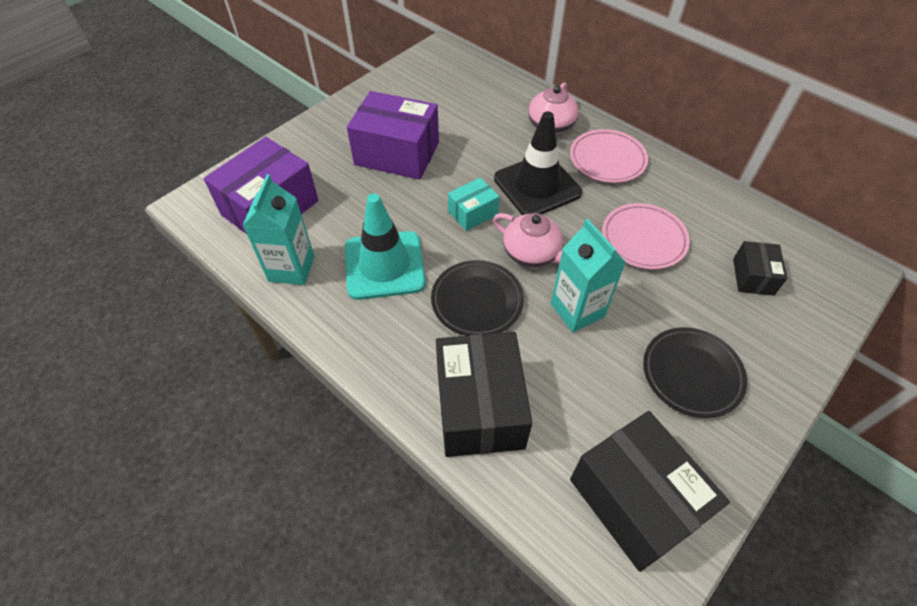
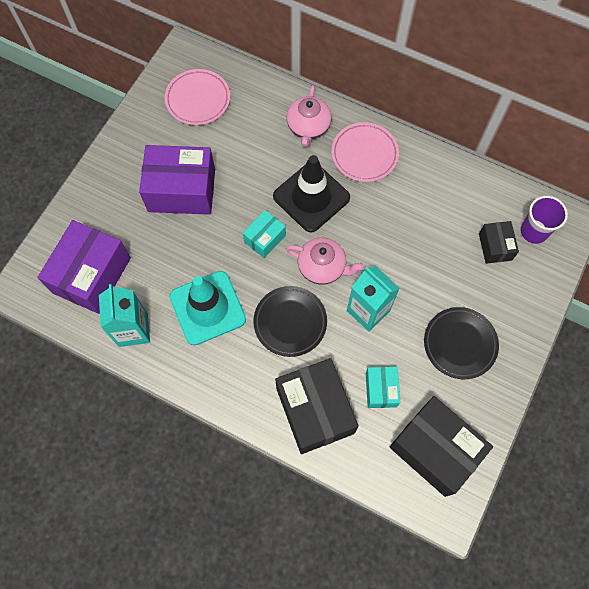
camera: 15 degrees left, 15 degrees up
(574, 404) = (381, 390): none -> turquoise box
(643, 239) = (407, 231): pink plate -> pink plate (198, 100)
(805, 271) = (534, 231): none -> purple cup

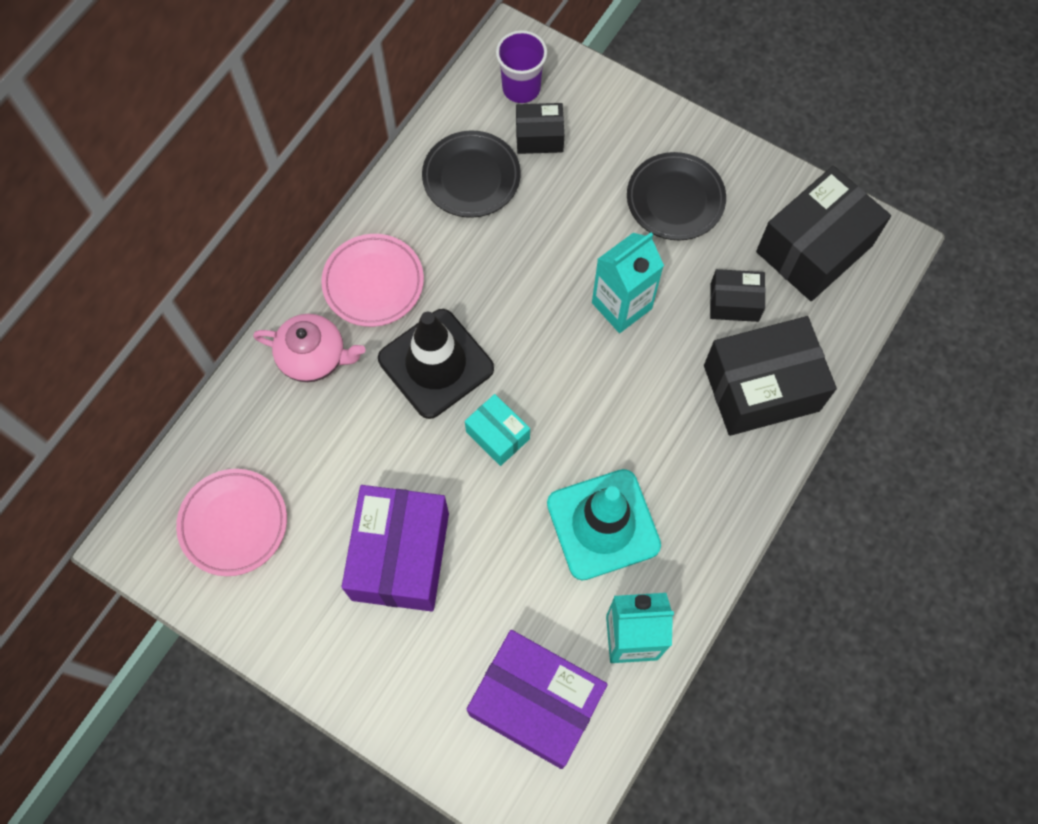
camera: 85 degrees left, 0 degrees up
(290, 322) = (632, 410): black plate -> black plate (471, 177)
(322, 267) = (551, 358): pink teapot -> none
(381, 390) = (734, 302): turquoise box -> black box

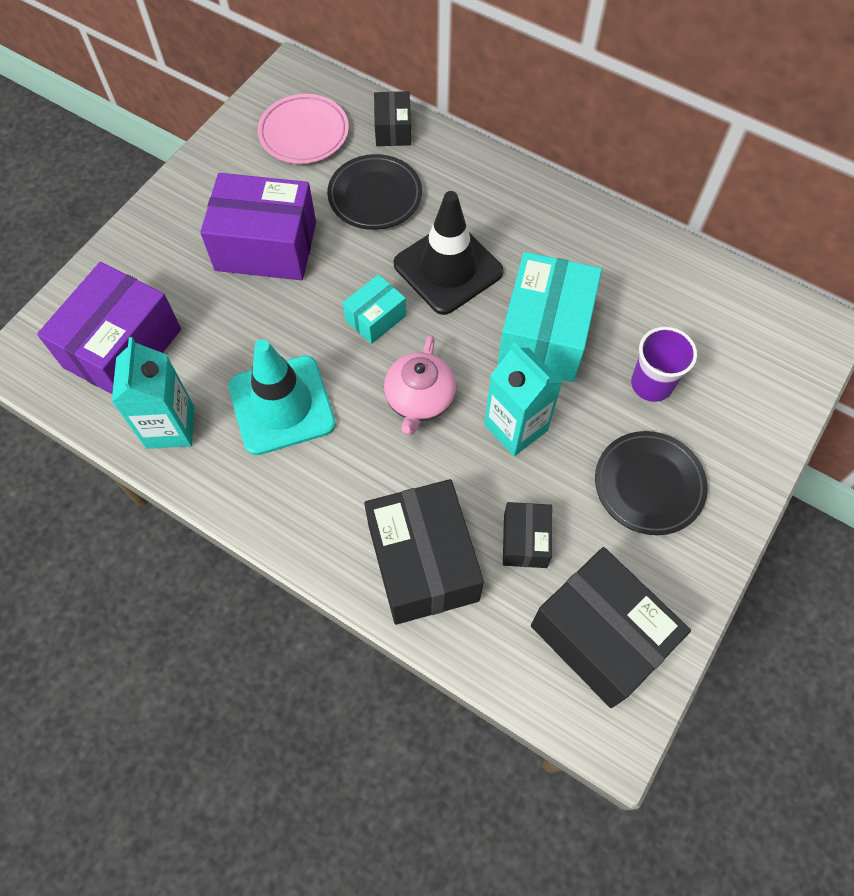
camera: 90 degrees right, 5 degrees down
(314, 357) = (453, 178): pink teapot -> pink teapot (419, 400)
(373, 283) = (529, 218): pink plate -> none
(471, 177) = (652, 294): black plate -> black plate (375, 196)
(518, 275) = (544, 334): none -> turquoise box
(521, 88) = (767, 337): purple cup -> purple cup (651, 384)
(539, 137) = (709, 354): black box -> black box (393, 129)

